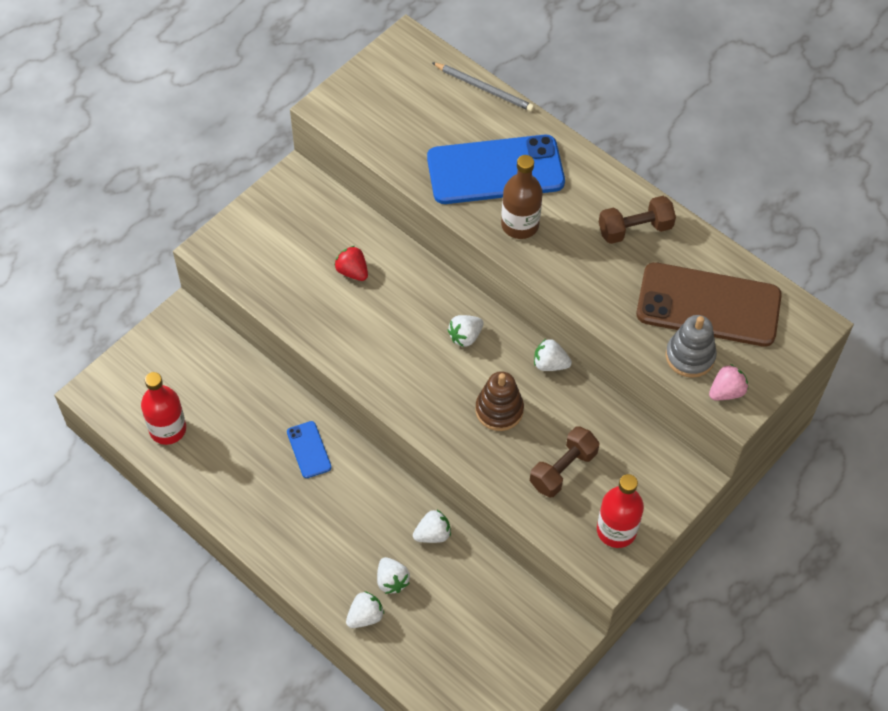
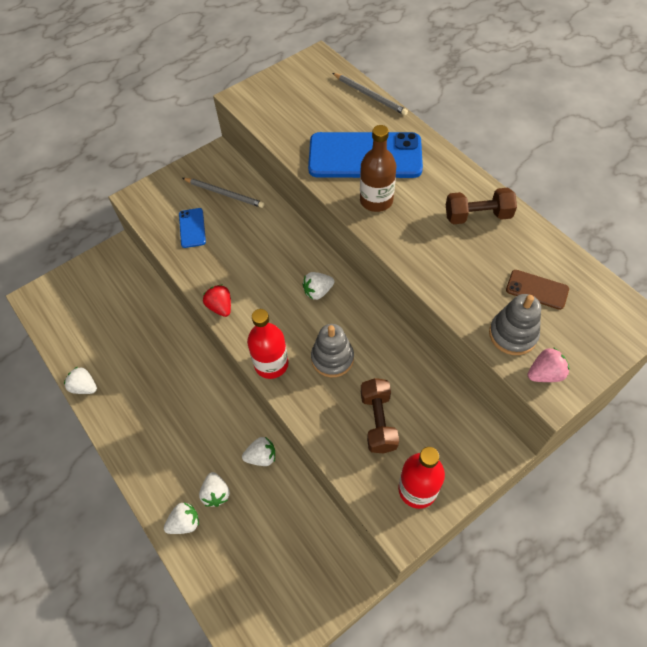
camera: 15 degrees right, 0 degrees up
(168, 429) = (77, 334): red bottle -> red bottle (271, 364)
(309, 450) = (180, 367): blue phone -> blue phone (192, 228)
(321, 229) = (224, 194): none -> grey pencil
(352, 271) = (239, 228): red strawberry -> red strawberry (220, 307)
(499, 410) = (332, 358): brown stacking toy -> grey stacking toy
(550, 364) = (385, 324): white strawberry -> white strawberry (84, 387)
(563, 469) = (378, 421): brown dumbbell -> brown dumbbell turned 60 degrees counterclockwise
(708, 305) = (537, 289): brown phone -> brown phone, size x0.44

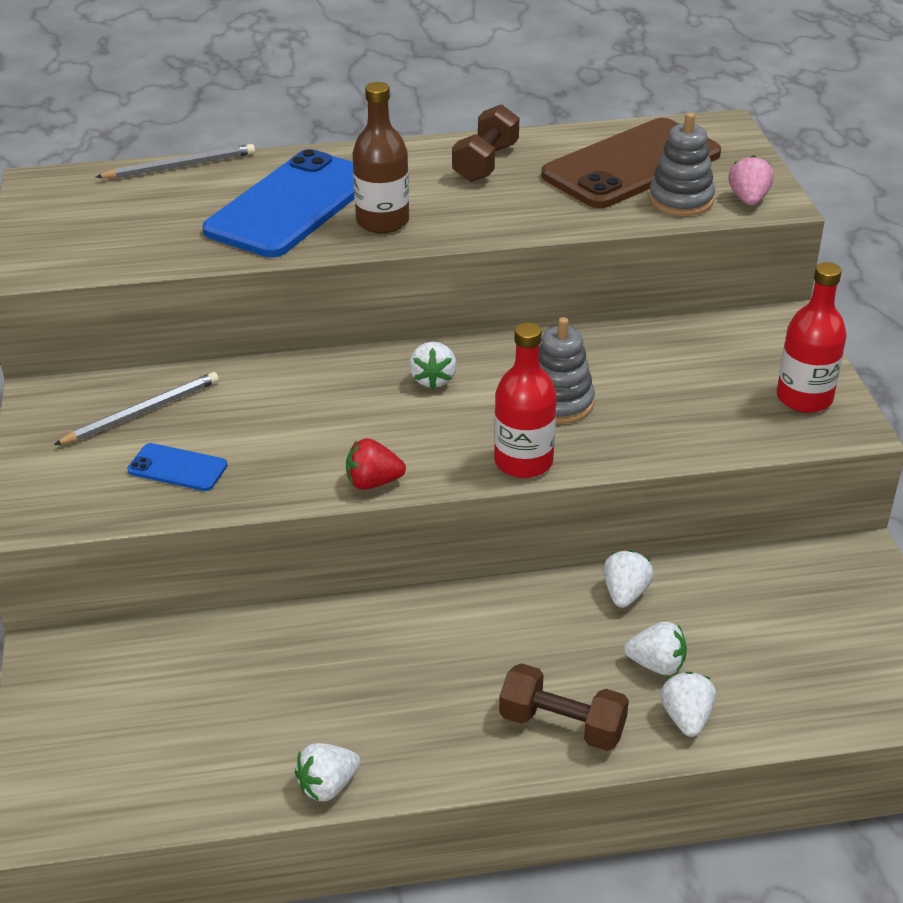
camera: 65 degrees left, 20 degrees down
(378, 421) = (687, 396): brown dumbbell -> brown dumbbell (562, 725)
(537, 289) = (631, 165): brown phone -> brown phone, size x2.25

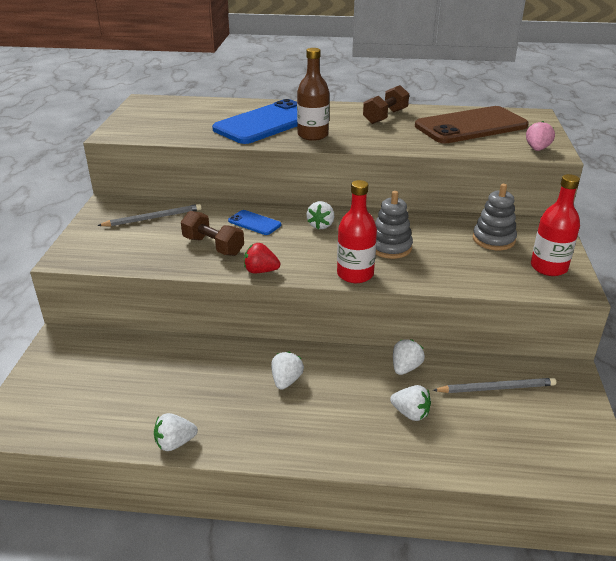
camera: 15 degrees right, 5 degrees down
(177, 468) = (156, 247): blue phone -> blue phone (254, 223)
(180, 166) = (219, 101): grey pencil -> grey pencil (496, 388)
(562, 725) = (335, 437): brown dumbbell -> brown dumbbell (213, 246)
(681, 200) = (494, 145): grey stacking toy -> grey stacking toy (493, 239)
(686, 718) = (418, 450): white strawberry -> white strawberry (286, 381)

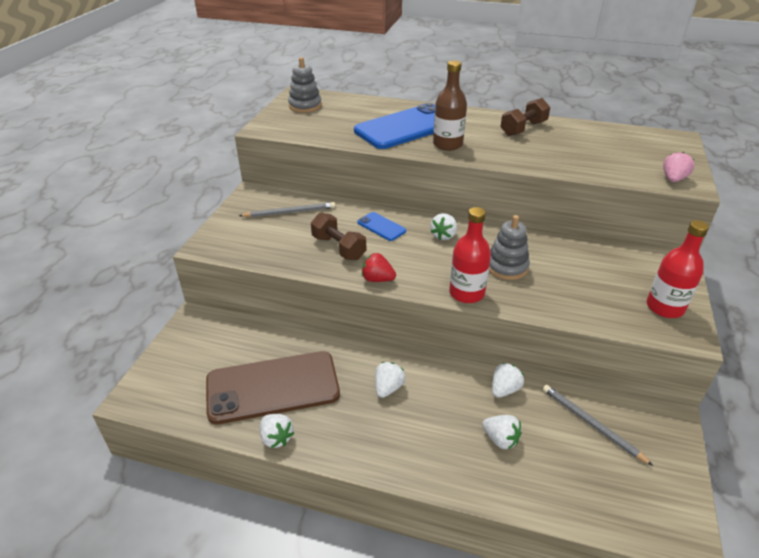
camera: 10 degrees right, 5 degrees up
(175, 443) = (276, 438): white strawberry -> white strawberry turned 120 degrees counterclockwise
(471, 126) = (608, 146): brown phone -> brown phone (272, 387)
(493, 239) = (613, 269): grey stacking toy -> grey stacking toy (305, 106)
(496, 388) = (591, 424): grey pencil -> grey pencil turned 135 degrees counterclockwise

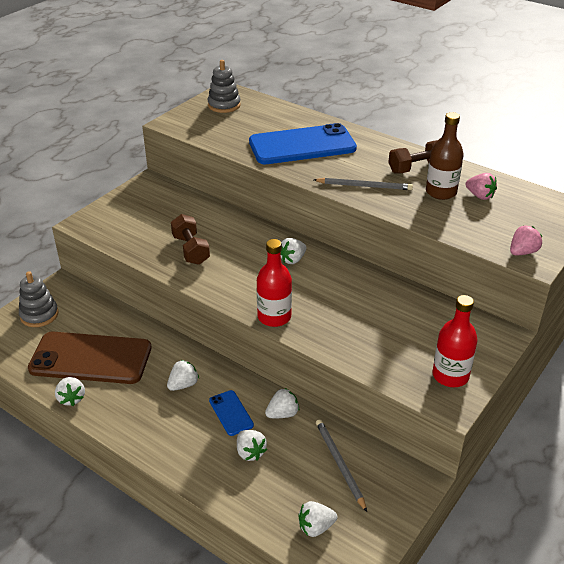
camera: 20 degrees right, 0 degrees up
(290, 212) = (170, 207): grey pencil -> grey pencil (364, 186)
(377, 279) = (205, 286): red strawberry -> none
(381, 227) = (241, 238): blue phone -> blue phone (231, 413)
(447, 144) = (327, 171): brown bottle -> brown bottle (441, 192)
(507, 267) = (329, 302): grey stacking toy -> grey stacking toy (39, 315)
(595, 141) = (479, 196): none -> pink strawberry
(616, 498) = (316, 527): none -> white strawberry

